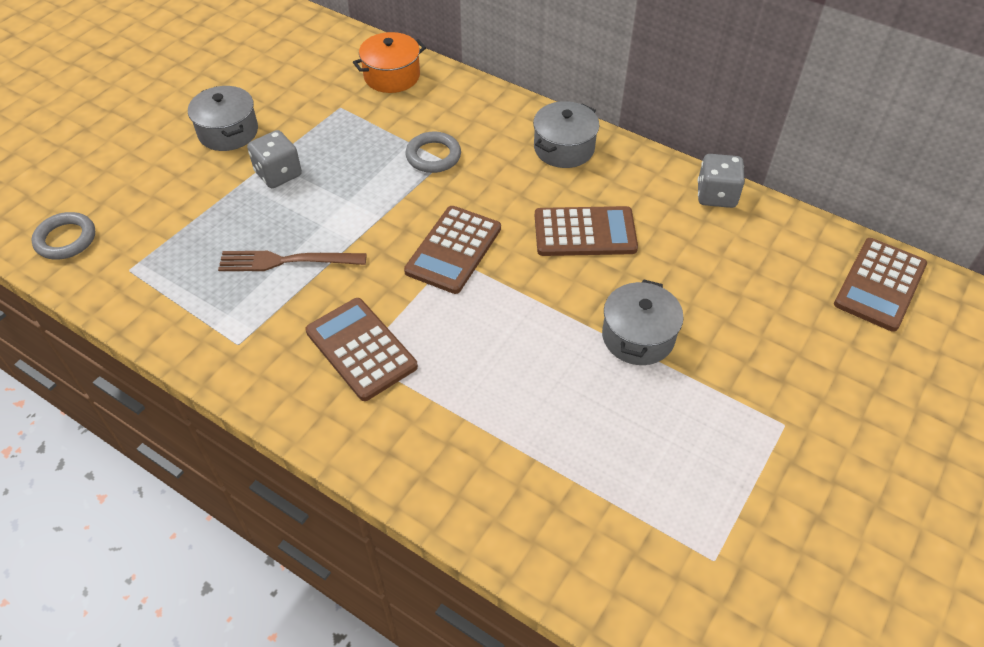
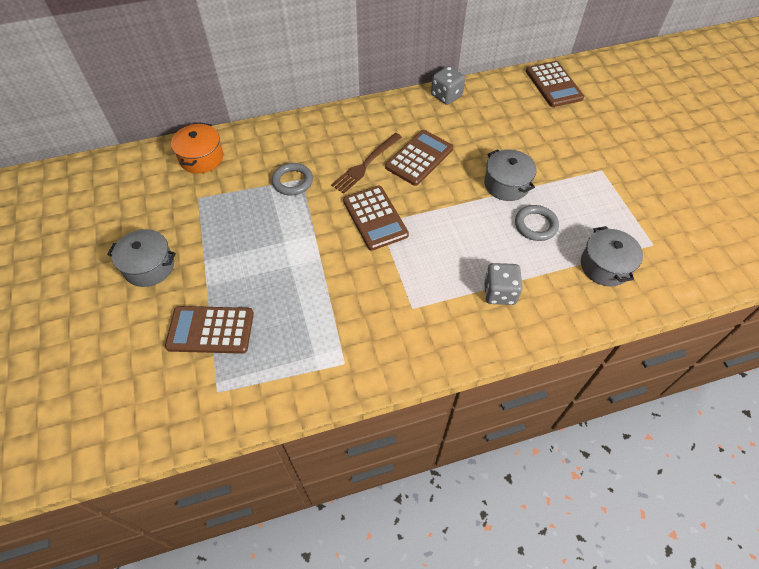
camera: 50 degrees left, 5 degrees up
(66, 239) = (144, 417): grey ring -> grey ring (535, 225)
(278, 174) = (221, 262): grey dice -> grey dice (499, 292)
(286, 261) = (301, 300): brown fork -> brown fork (366, 164)
(361, 349) = (406, 303): brown calculator -> brown calculator (210, 330)
(564, 148) = (350, 126): grey pot -> grey pot (605, 266)

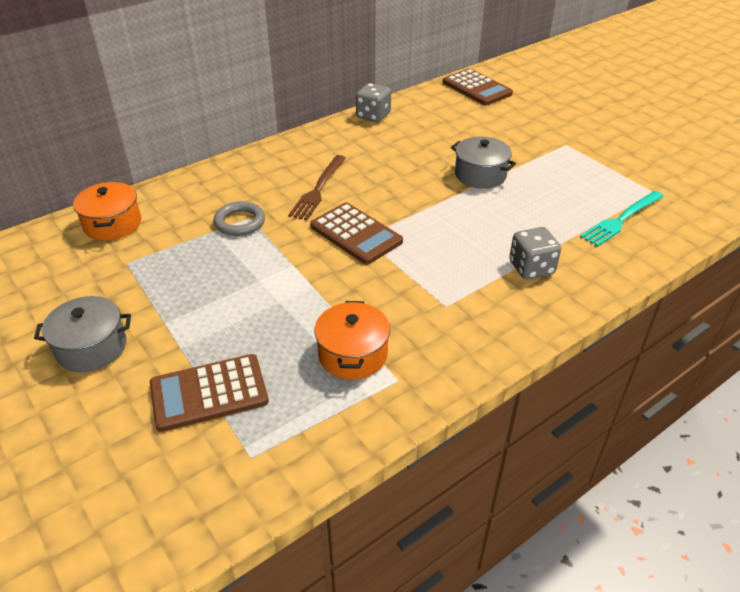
camera: 20 degrees left, 15 degrees down
(322, 330) = (353, 354): none -> orange pot
(419, 158) = (375, 172): brown calculator -> none
(535, 225) = (531, 202): grey ring -> none
(605, 266) = (621, 219): grey pot -> turquoise fork

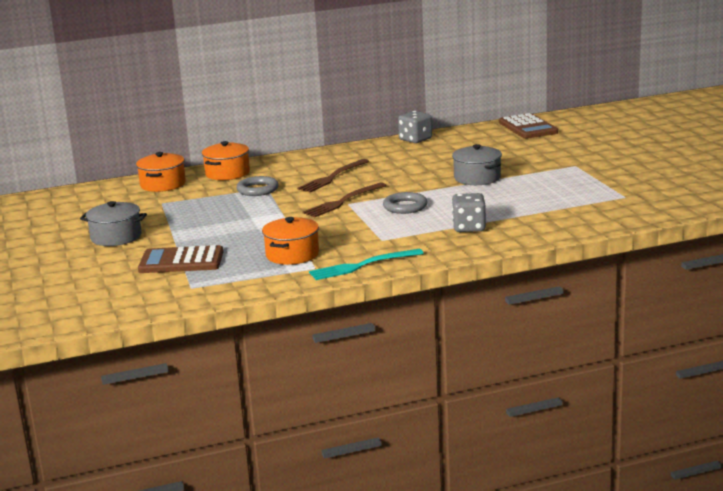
camera: 20 degrees right, 20 degrees down
(187, 194) = (227, 173): none -> orange pot
(356, 234) = (343, 201): brown calculator -> brown fork
(434, 236) = (405, 206): none -> grey ring
(621, 219) = (575, 209): turquoise fork -> turquoise fork (362, 265)

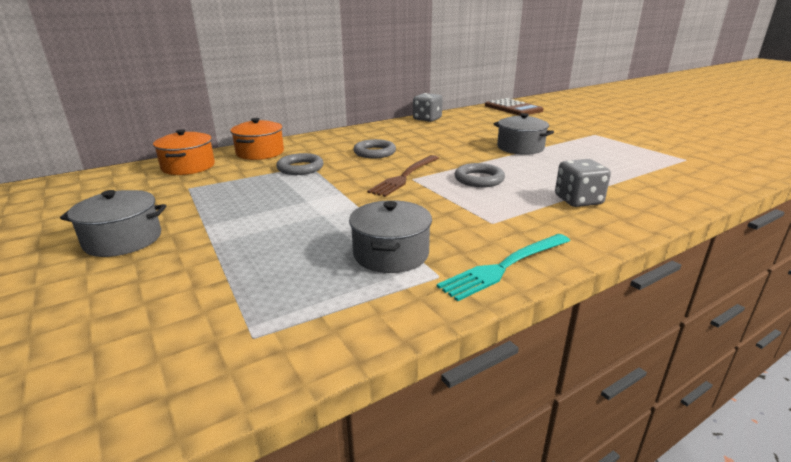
camera: 15 degrees left, 5 degrees up
(181, 261) = (226, 278): brown calculator -> none
(292, 254) = (391, 254): orange pot -> grey pot
(332, 177) = (374, 152): brown fork -> grey ring

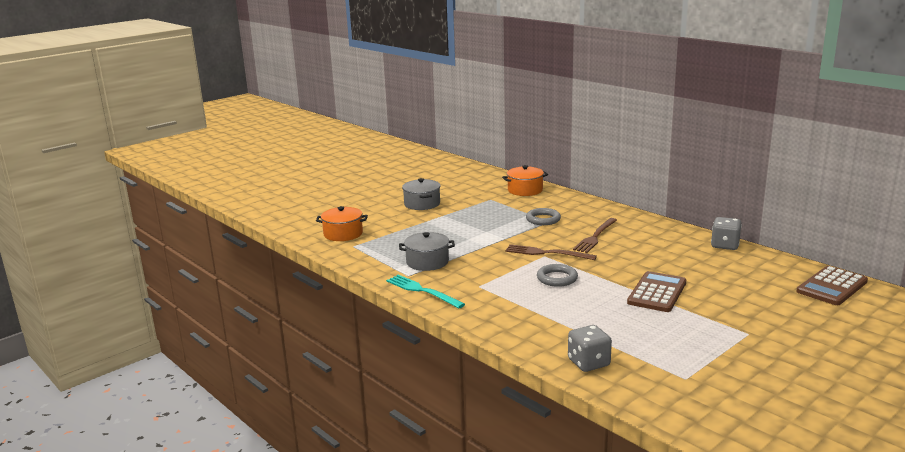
camera: 80 degrees right, 5 degrees down
(260, 153) = (566, 202): orange pot -> orange pot (343, 234)
(374, 152) = (595, 237): grey ring -> brown fork
(520, 148) = (657, 293): grey pot -> brown calculator
(578, 200) = (532, 315): grey dice -> grey dice (588, 363)

